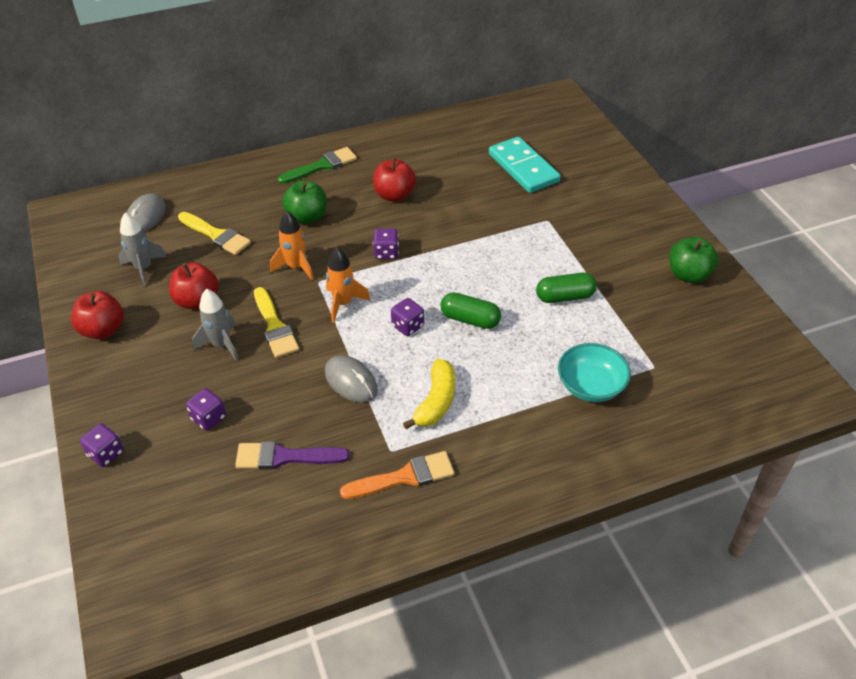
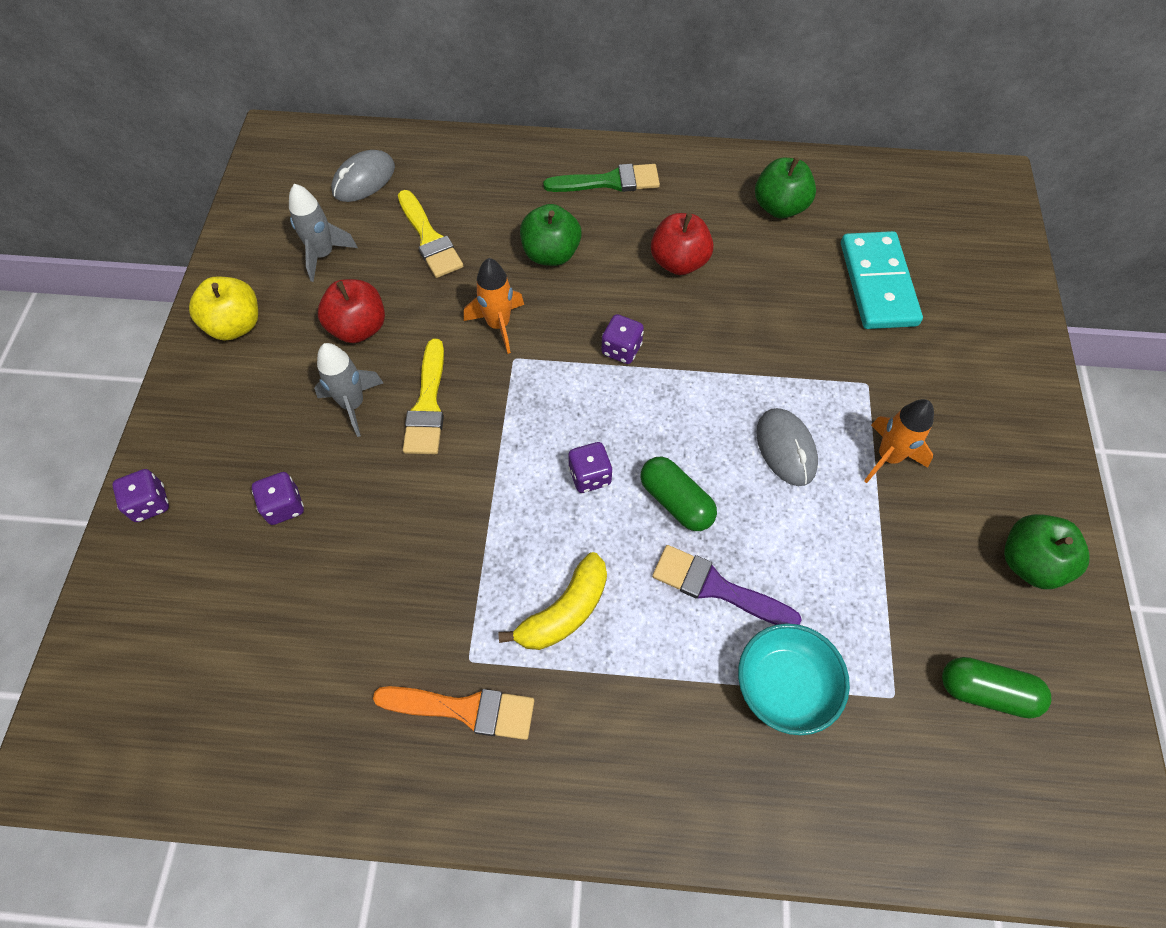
camera: 25 degrees right, 15 degrees up
(103, 330) = (235, 325): red apple -> yellow apple
(285, 457) = (339, 606): purple brush -> purple brush (716, 587)
(343, 303) = (527, 406): orange rocket -> orange rocket (888, 457)
(351, 381) = (475, 530): grey mouse -> grey mouse (785, 448)
(440, 147) = (779, 207): none -> green apple
(565, 297) = (825, 521): green capsule -> green capsule (986, 691)

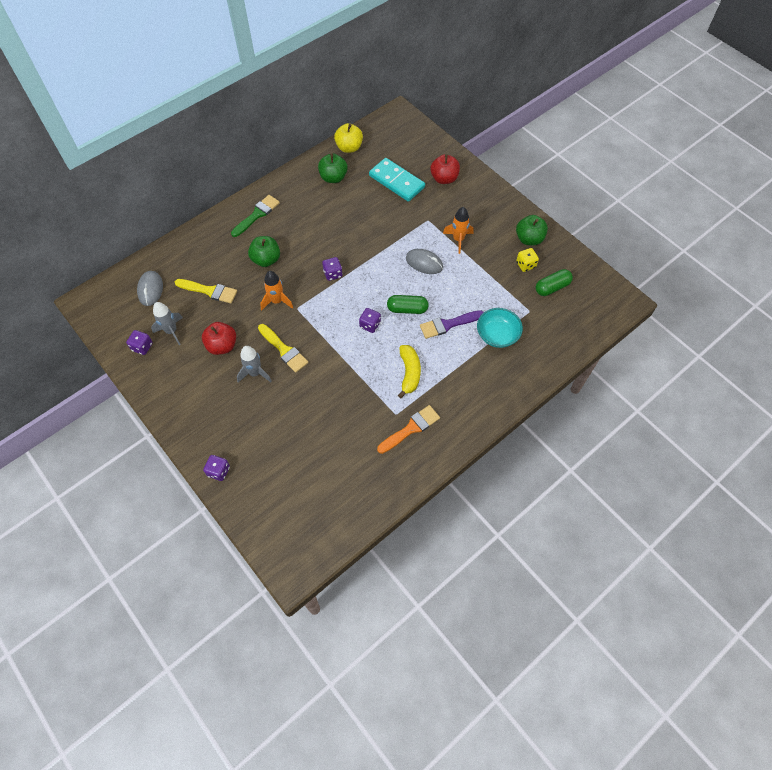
camera: 45 degrees left, 0 degrees up
(235, 325) = (168, 386): yellow apple -> yellow apple (349, 148)
(284, 506) = (272, 427): purple dice -> purple dice (142, 347)
(679, 262) = (318, 226): red apple -> red apple (444, 178)
(973, 604) = (525, 265): none -> yellow dice

